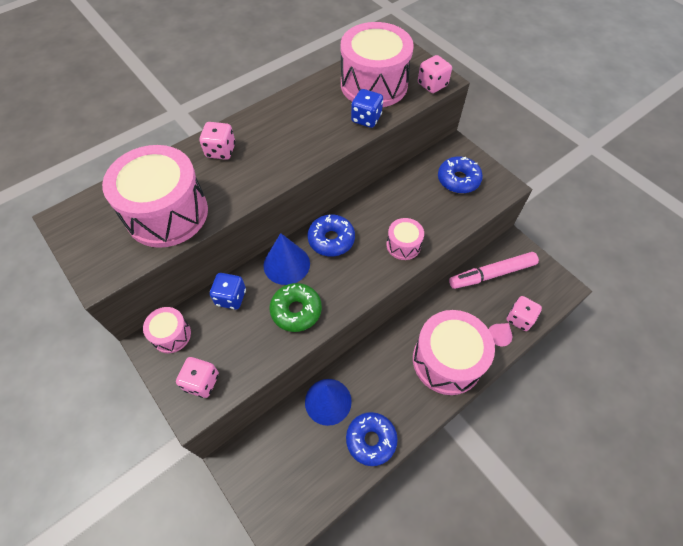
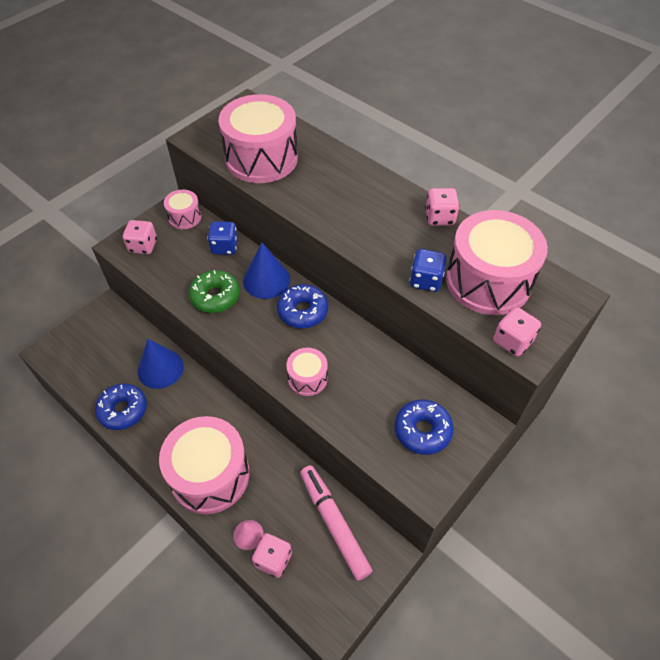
camera: 80 degrees right, 5 degrees down
(220, 151) = (343, 175): pink dice -> pink dice (439, 217)

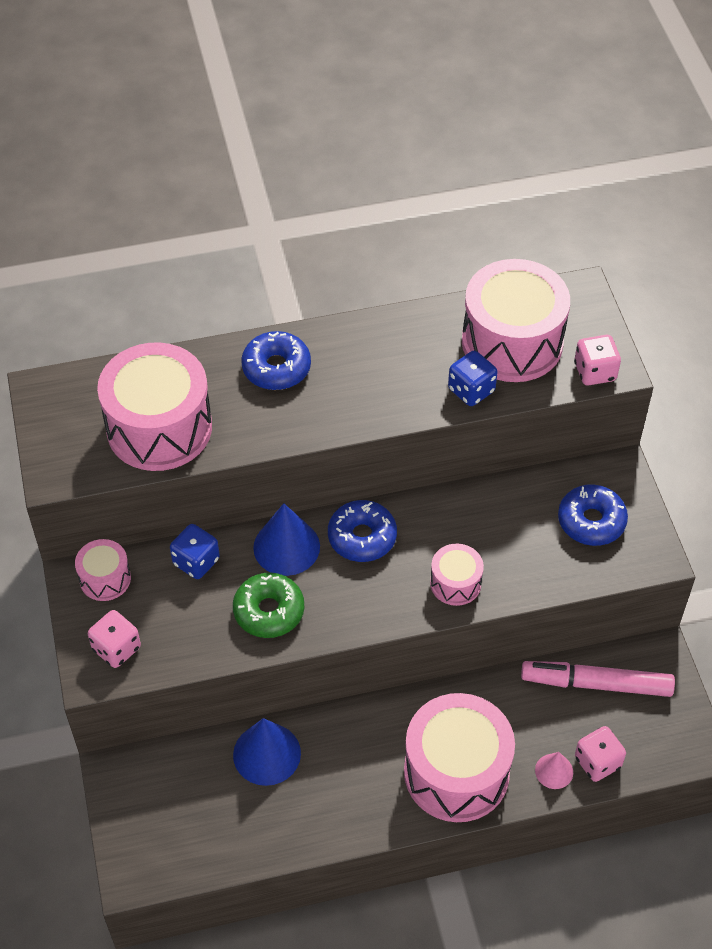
camera: 55 degrees left, 0 degrees up
(123, 410) = (297, 824): blue donut -> blue donut (276, 368)
(439, 217) = (397, 325): pink dice -> none

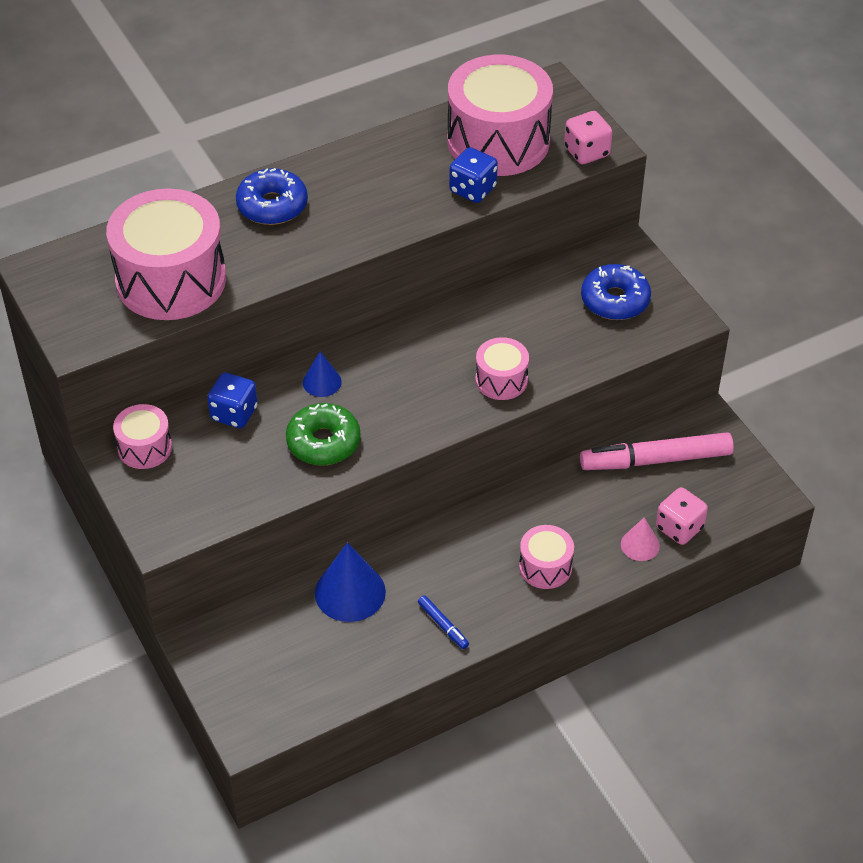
camera: 15 degrees left, 5 degrees down
(116, 648) = (178, 508): pink dice -> none
(286, 547) = (322, 382): blue cone -> blue cone, size x0.56
(342, 810) = (443, 625): none -> blue marker
(362, 537) = (395, 358): blue donut -> none
(456, 772) = (545, 567): pink drum -> pink drum, size x0.49

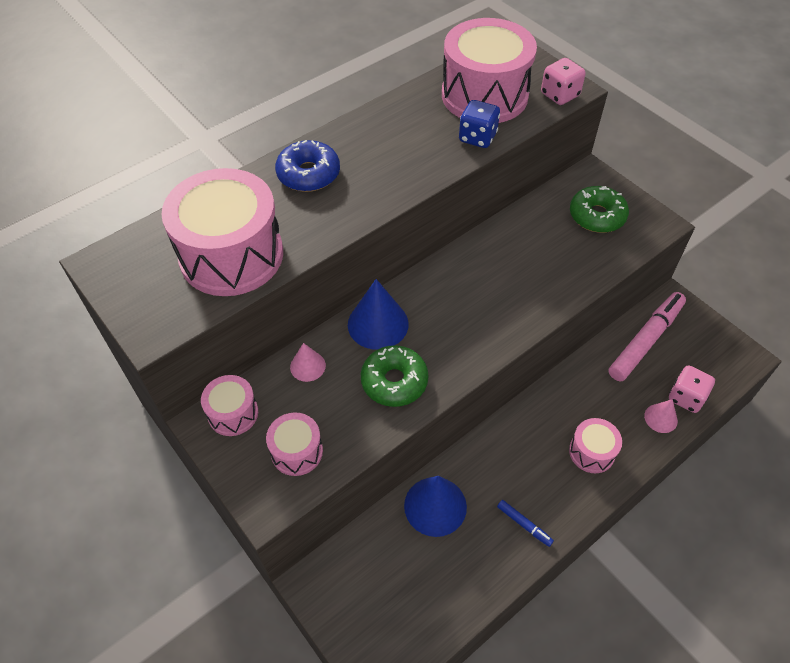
camera: 10 degrees left, 5 degrees up
(234, 413) = (307, 366): blue dice -> pink cone
(322, 382) = (378, 324): blue cone -> blue cone, size x1.78
(501, 380) = (529, 298): pink drum -> pink drum (297, 451)
(615, 300) = (597, 216): blue donut -> green donut
(655, 460) = (645, 340): pink marker -> pink marker turned 150 degrees clockwise

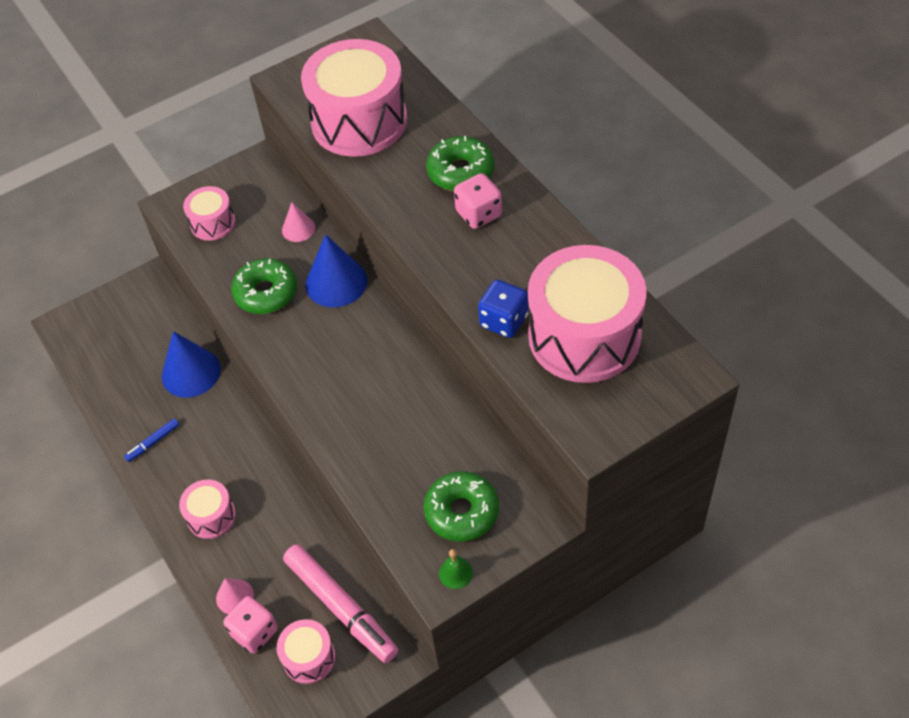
camera: 100 degrees right, 0 degrees up
(233, 413) = (261, 180): pink drum -> pink drum (309, 658)
(308, 174) = (460, 172): blue donut -> green donut
(560, 95) = (580, 419): pink dice -> pink dice (479, 214)
(647, 215) = (455, 573): none -> green bell

